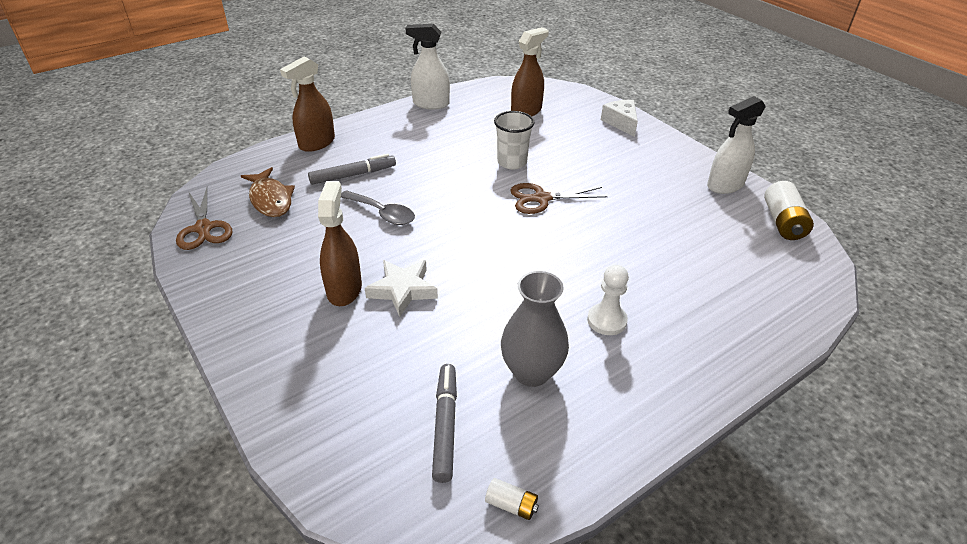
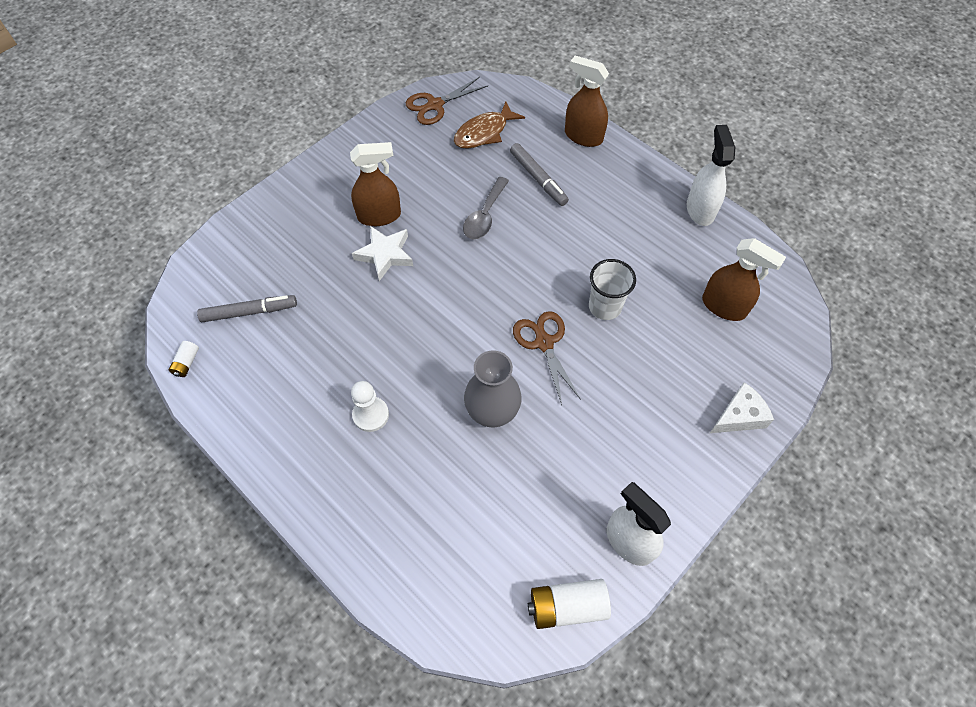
camera: 80 degrees right, 20 degrees up
(531, 372) = (304, 361): grey vase -> grey vase (492, 412)

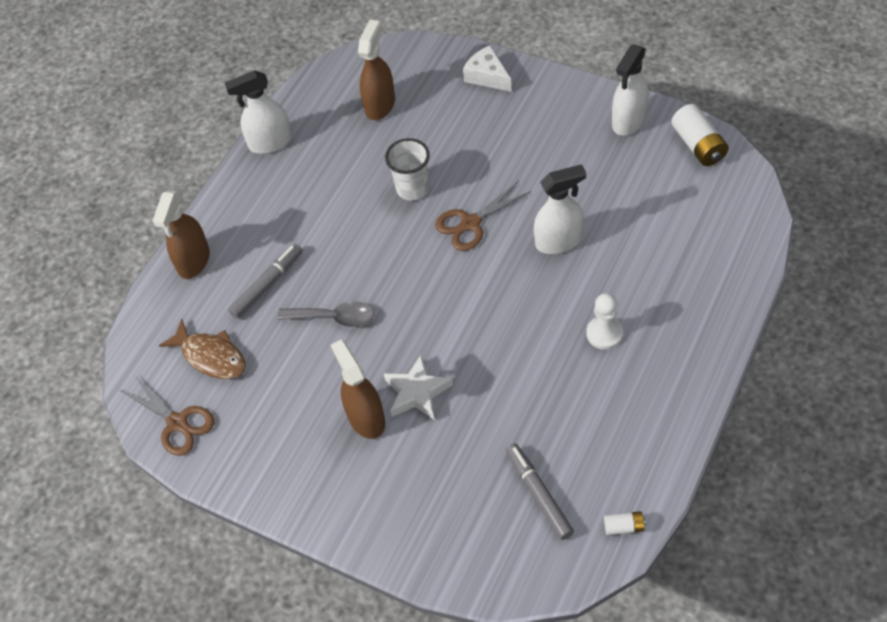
camera: 100 degrees left, 5 degrees down
(492, 412) = (559, 241): grey vase -> white spray bottle

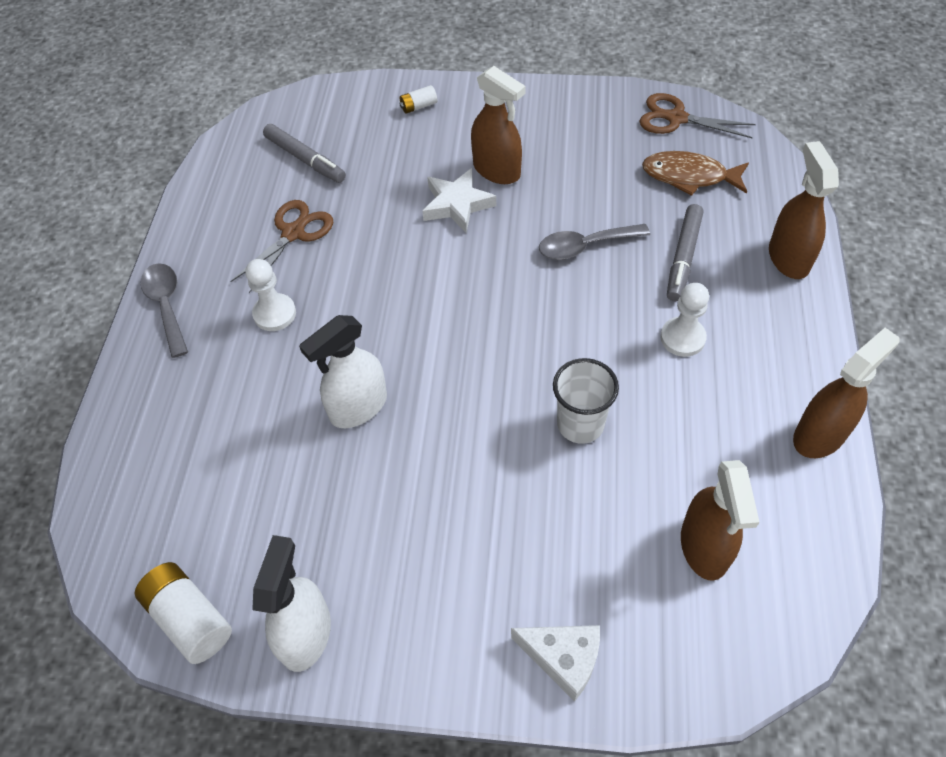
camera: 155 degrees right, 0 degrees up
(270, 142) = (820, 435): white spray bottle -> brown spray bottle
(310, 225) = (682, 338): none -> white pawn
(470, 223) = (480, 398): brown scissors -> brown scissors (293, 233)
(624, 526) = (220, 158): white battery -> white battery (418, 106)
(695, 369) = (167, 305): none -> grey spoon

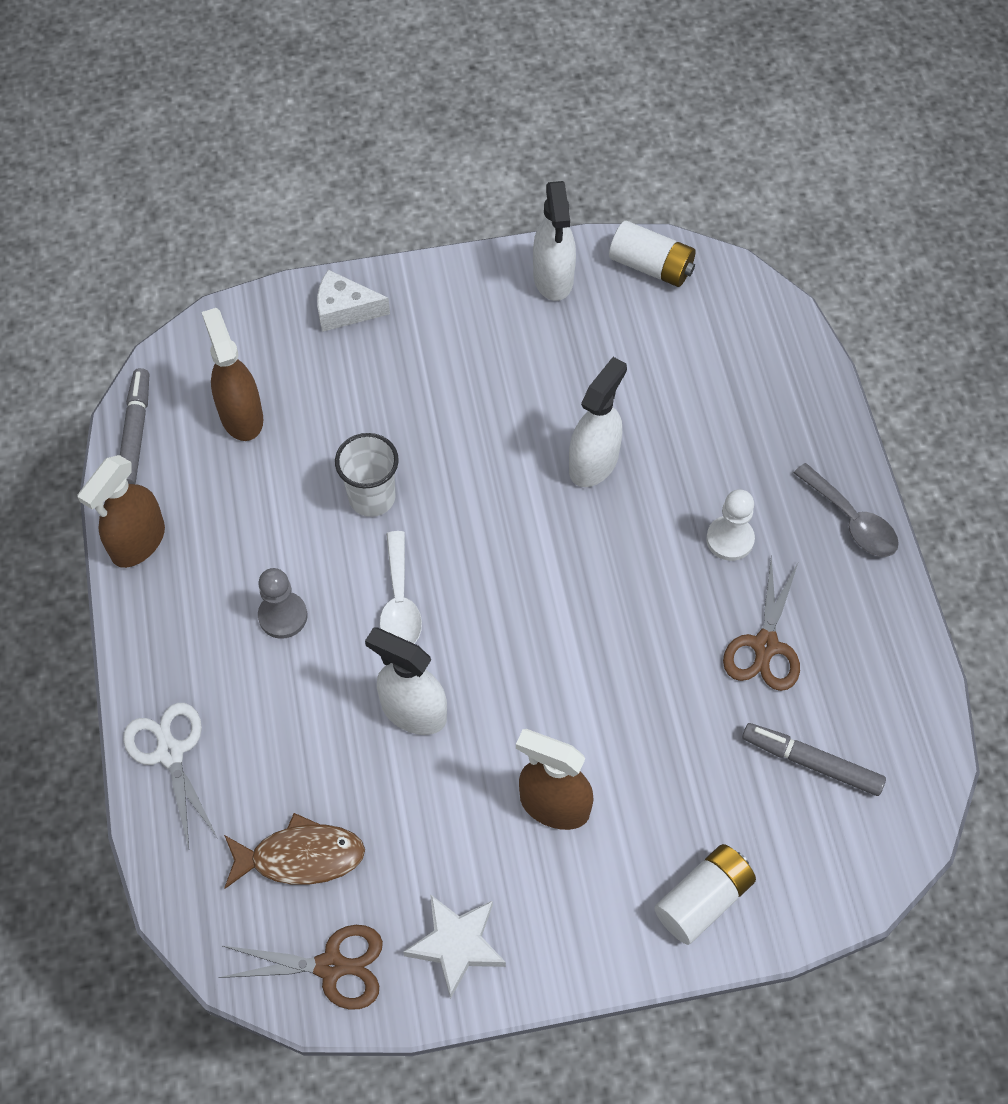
camera: 160 degrees right, 5 degrees up
(418, 106) = (703, 899): white battery -> white battery, size x1.89
(457, 204) = (585, 736): white star -> white star (456, 945)
(576, 326) = (399, 603): none -> white spoon
(584, 246) = (413, 711): grey spoon -> white spray bottle
(682, 338) = (283, 616): white pawn -> grey pawn
(683, 257) = (294, 723): grey marker -> grey marker (135, 432)
(788, 258) = (170, 753): brown spray bottle -> white scissors

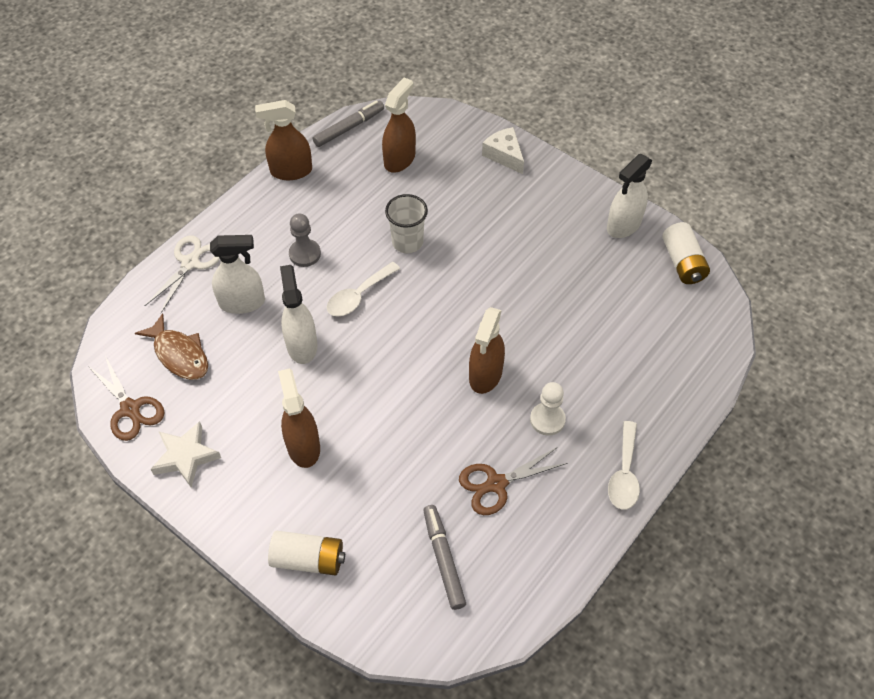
camera: 50 degrees right, 5 degrees down
(594, 462) = (528, 322): white spray bottle -> white spray bottle (242, 302)
(623, 555) = (485, 375): none -> brown spray bottle
(851, 520) = (624, 474): grey spoon -> white spoon

